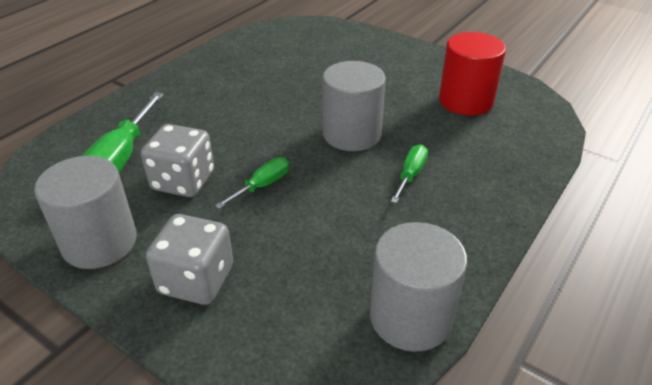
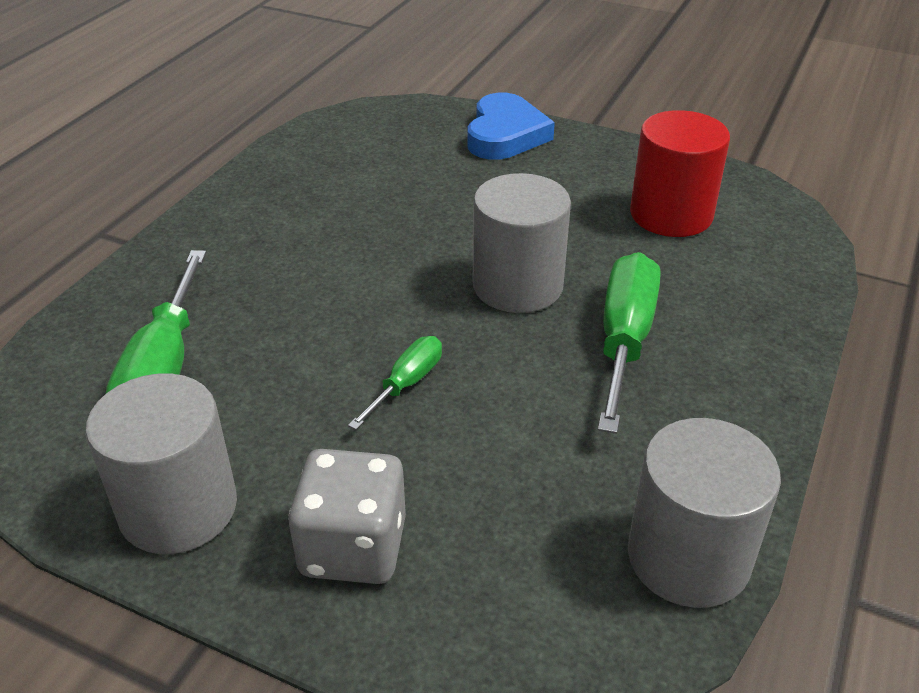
camera: 10 degrees left, 0 degrees up
(183, 181) = (279, 391): grey dice -> none
(373, 44) = (505, 134): none -> blue heart
(411, 175) = (624, 340): green screwdriver -> green screwdriver, size x1.84

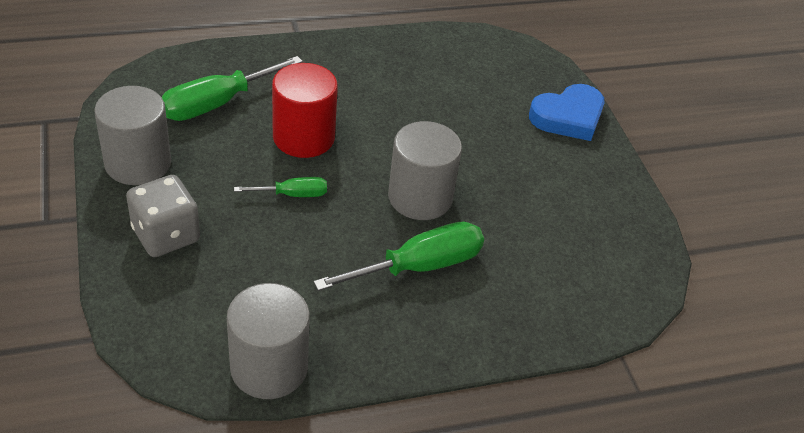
camera: 45 degrees right, 5 degrees up
(671, 214) = (572, 234): red cylinder -> red cylinder (303, 137)

